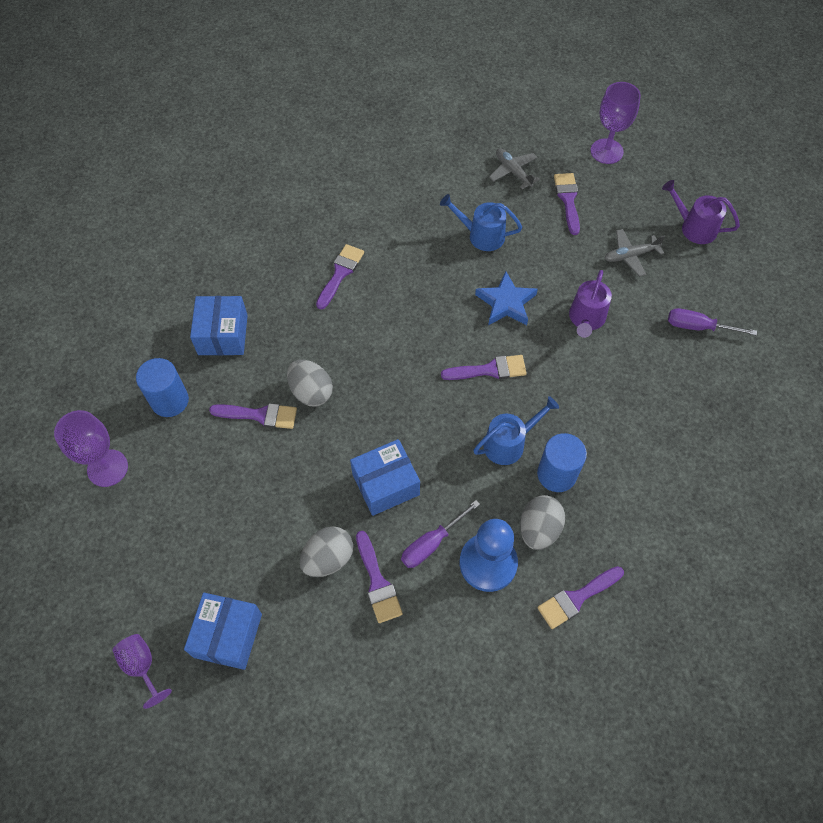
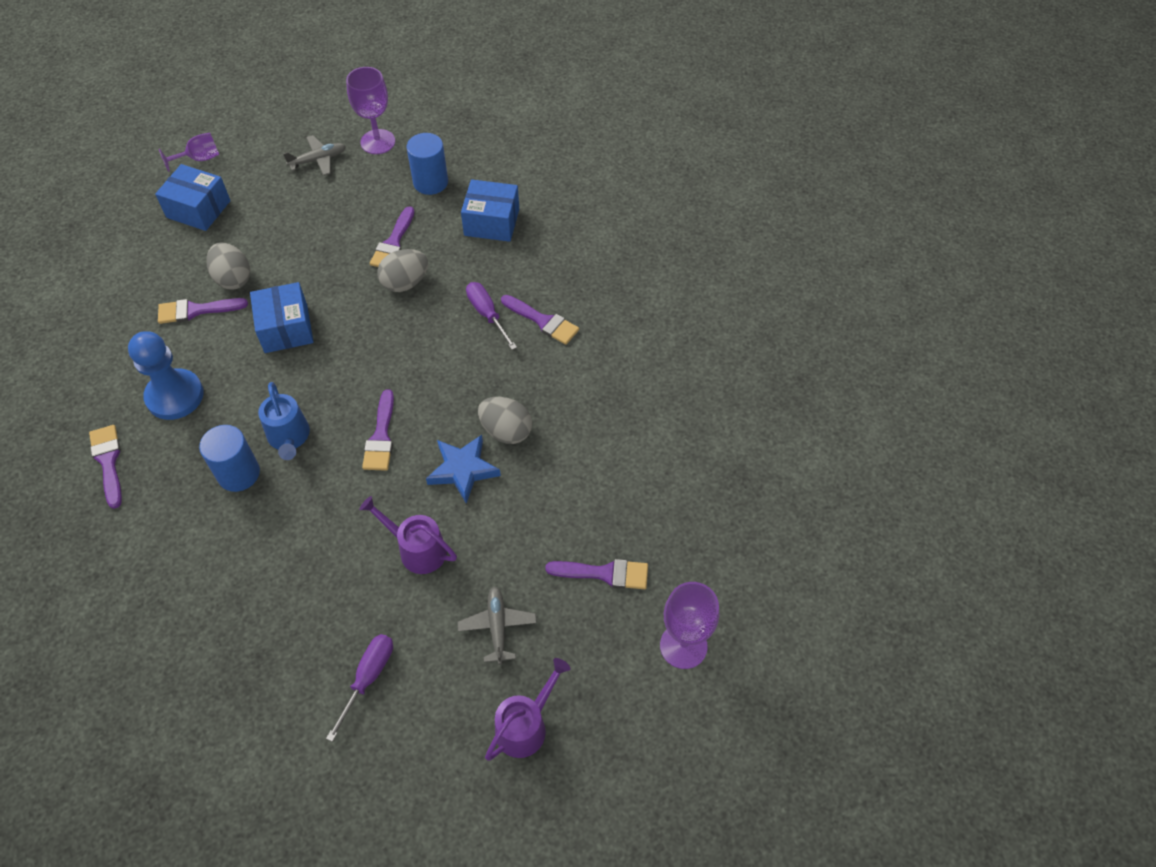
camera: 100 degrees right, 5 degrees down
(431, 543) = (213, 355): purple screwdriver -> purple screwdriver (487, 314)
(481, 235) = (566, 463): blue watering can -> none
(513, 172) = (663, 518): grey plane -> grey plane (318, 160)
(539, 529) = (188, 445): grey egg -> grey egg (506, 431)

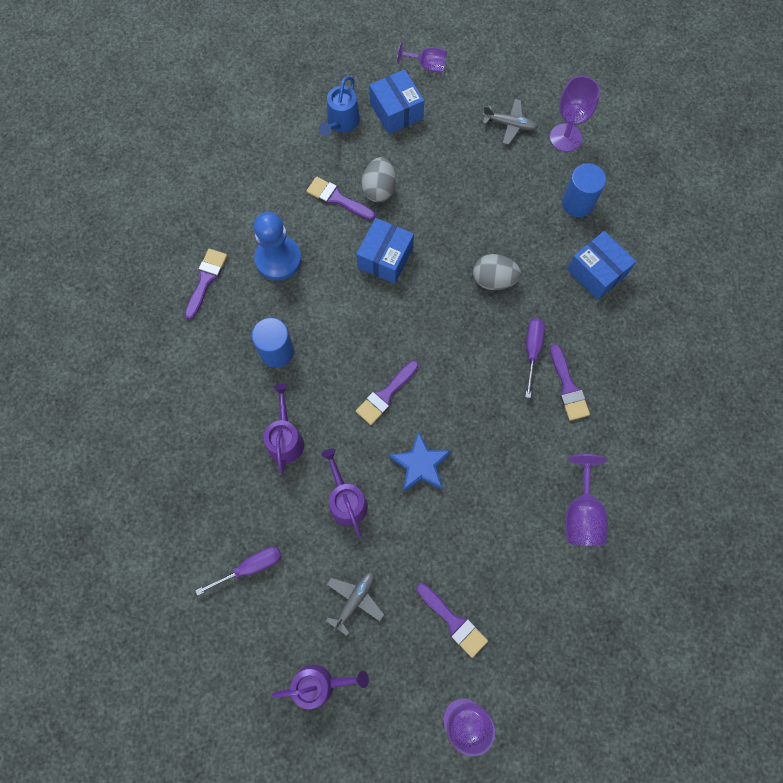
camera: 40 degrees right, 15 degrees up
(289, 437) = (327, 348): blue watering can -> blue watering can (341, 122)
(310, 541) = (285, 439): none -> purple watering can
(393, 243) = (510, 238): purple brush -> none
(506, 431) = (472, 457): grey egg -> none
(639, 407) = (581, 514): none -> purple goblet

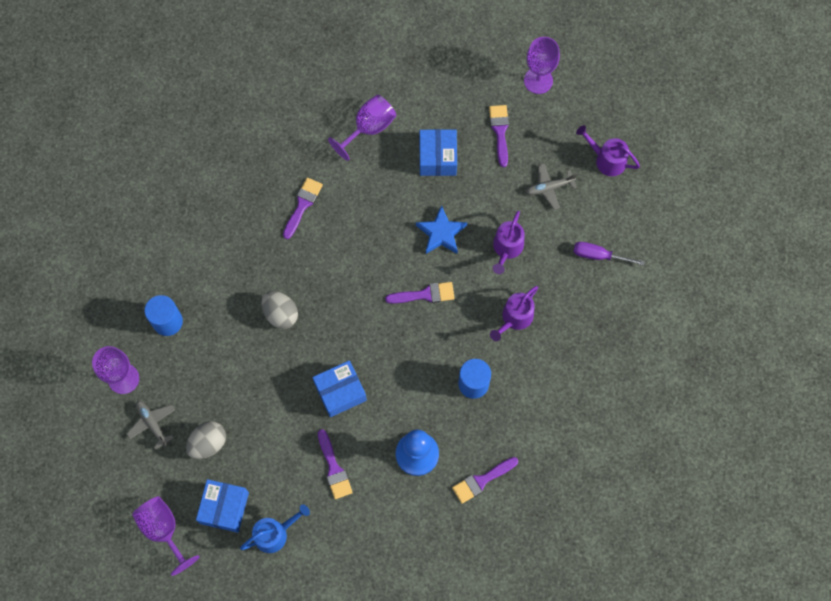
camera: 140 degrees left, 0 degrees up
(379, 189) = (297, 450): grey egg -> grey egg (208, 443)
(427, 66) = (163, 530): purple goblet -> purple goblet, size x1.52
(532, 351) = (302, 246): purple screwdriver -> none
(596, 272) = (207, 262): blue box -> blue box (438, 158)

